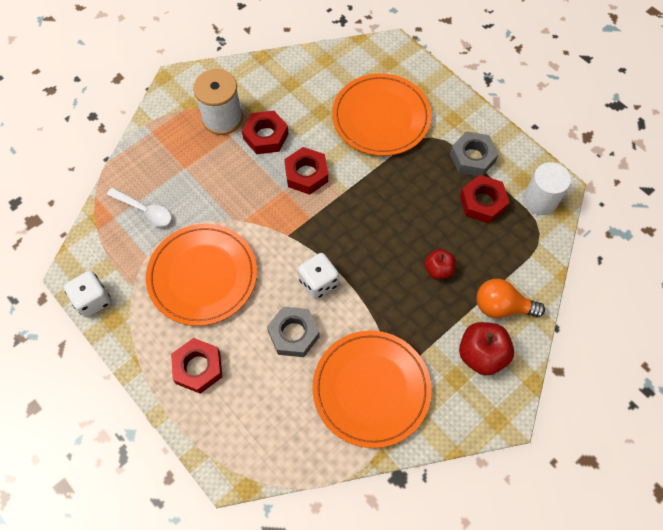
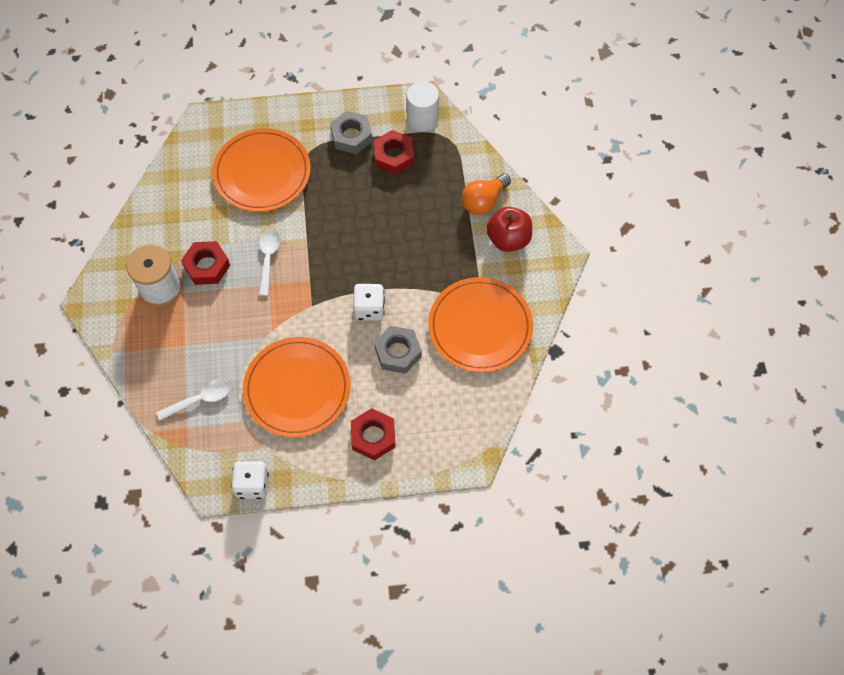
camera: 55 degrees left, 0 degrees up
(306, 174) = (268, 258): red nut -> white spoon
(438, 270) = (423, 222): red apple -> none

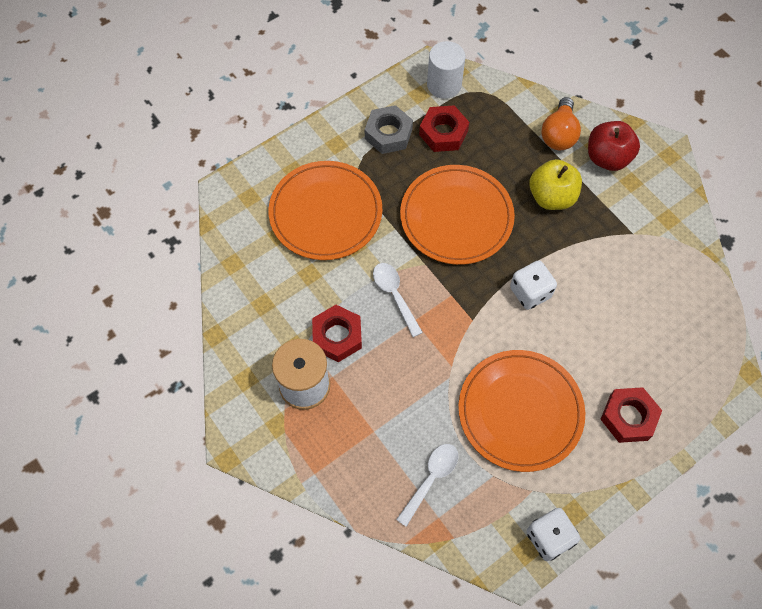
camera: 30 degrees left, 0 degrees up
(398, 352) = (589, 320): grey nut -> none
(440, 246) = (551, 197): none -> yellow apple
(480, 327) = (645, 254): orange plate -> orange plate (456, 217)

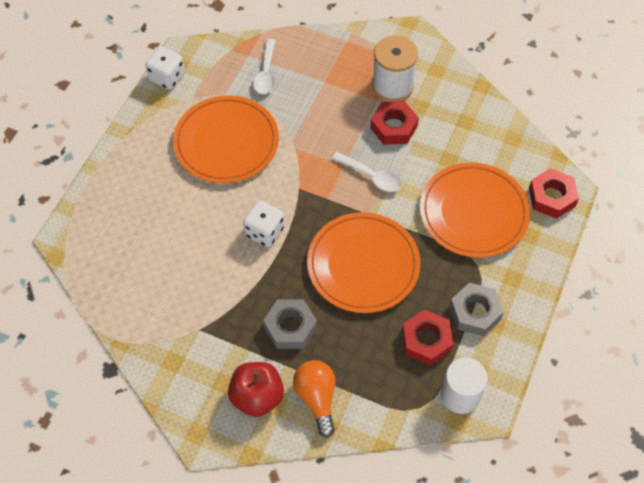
camera: 150 degrees right, 5 degrees down
(551, 197) = (290, 327): yellow apple -> grey nut
(628, 417) = (142, 176): red nut -> red nut (551, 197)

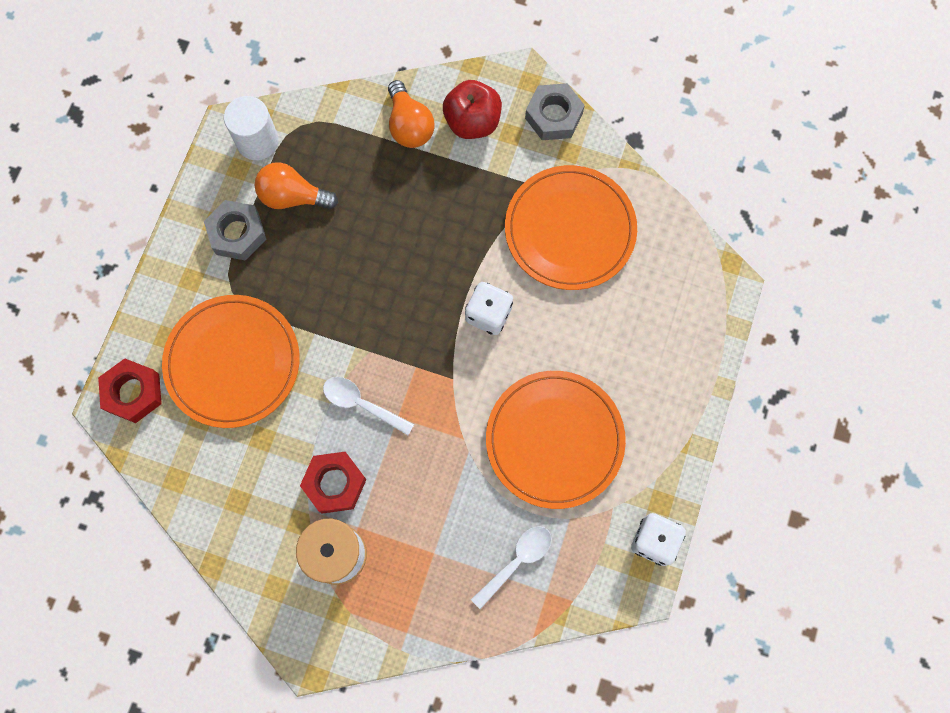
camera: 175 degrees right, 15 degrees up
(266, 73) = (516, 561): white spoon -> white spoon turned 45 degrees clockwise
(290, 327) = (445, 199): grey nut -> grey nut (554, 116)
(363, 265) = (367, 281): orange plate -> orange plate (570, 230)
(426, 340) = (293, 197): red nut -> orange light bulb

